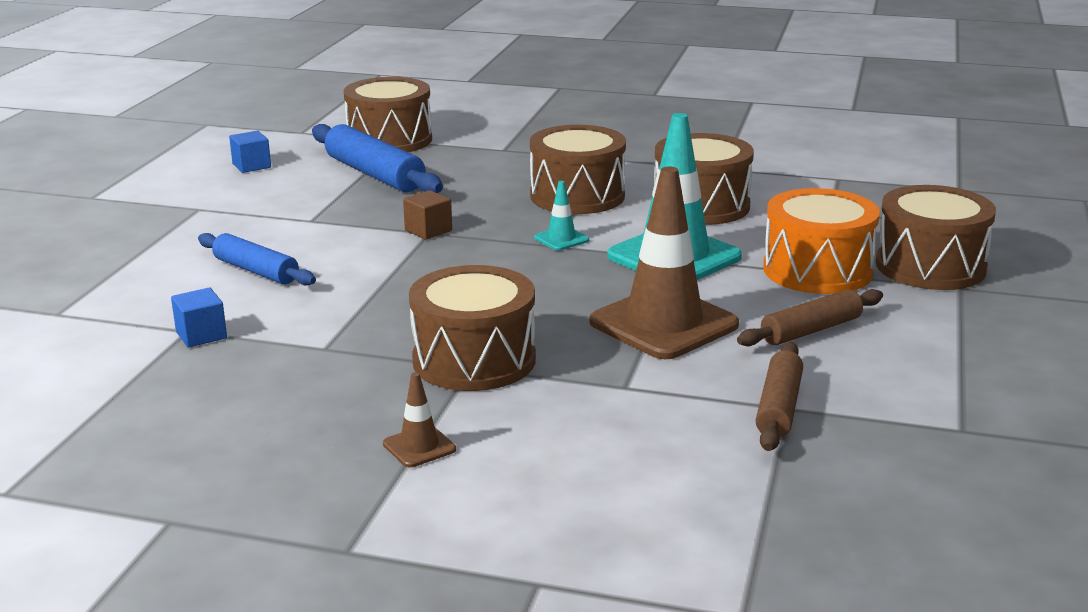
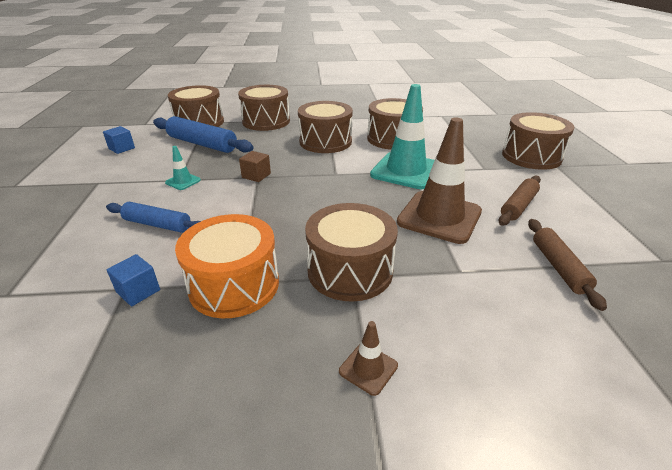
camera: 20 degrees left, 10 degrees up
(501, 151) = (266, 121): none -> brown drum
(561, 239) = (337, 169): turquoise traffic cone -> turquoise traffic cone (183, 181)
(817, 270) = (483, 167): orange drum -> orange drum (234, 285)

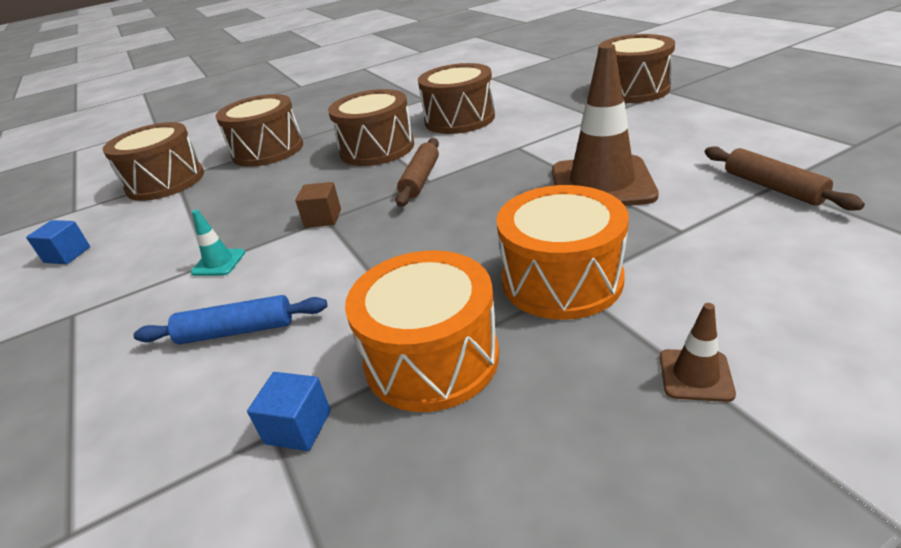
camera: 20 degrees left, 0 degrees up
(202, 144) = (199, 207): blue rolling pin -> none
(350, 270) = (561, 280): brown drum -> orange drum
(406, 171) = (512, 148): turquoise traffic cone -> none
(518, 206) = (672, 143): brown rolling pin -> brown rolling pin (420, 179)

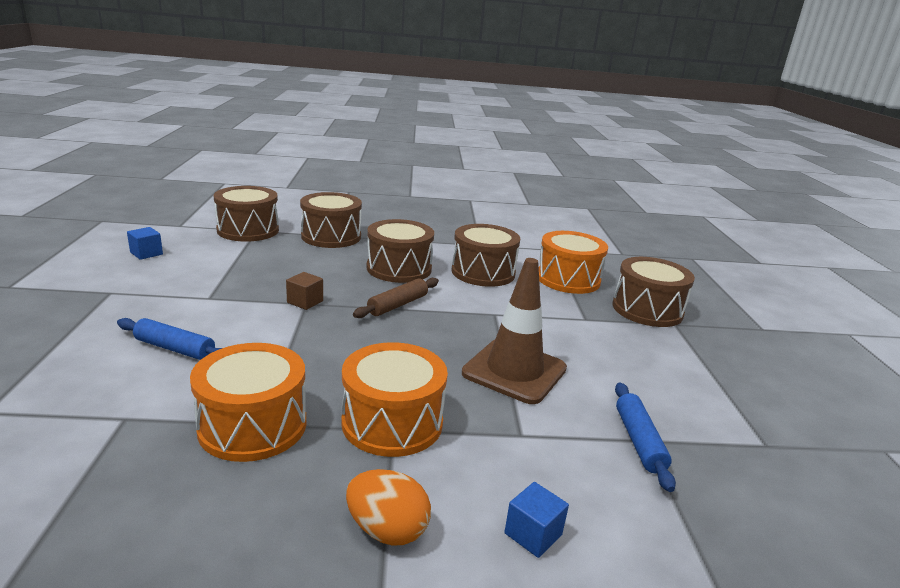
camera: 20 degrees right, 10 degrees down
(218, 263) = (214, 300): turquoise traffic cone -> none
(298, 427) = (139, 422): blue cube -> blue cube (533, 534)
(538, 94) = (568, 279): none -> orange drum
(695, 375) = (387, 530): brown traffic cone -> orange egg
(772, 187) = (639, 441): brown rolling pin -> blue rolling pin

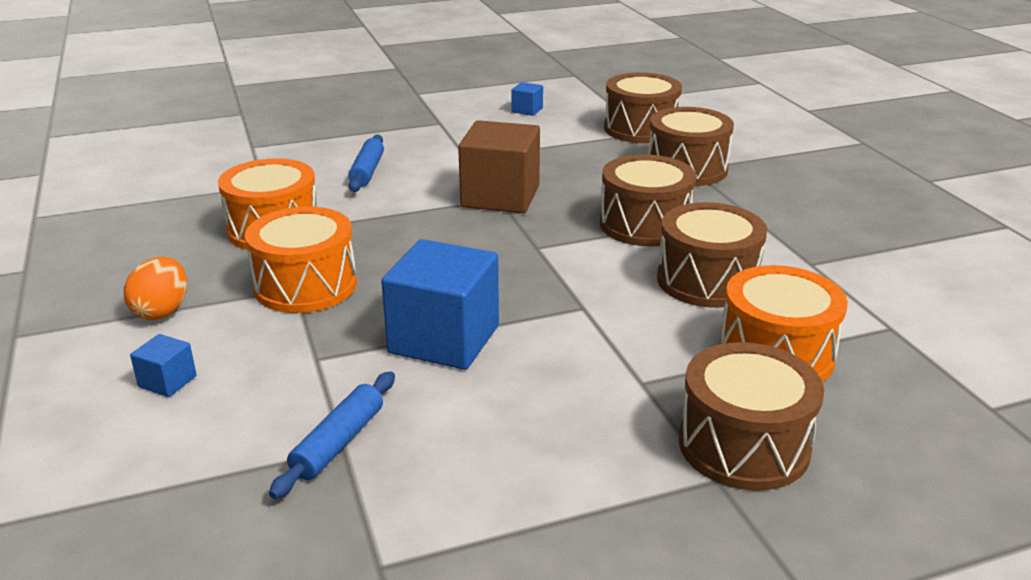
camera: 75 degrees right, 5 degrees up
(305, 302) = (500, 196): brown cube -> brown cube, size x2.26
(398, 305) = (543, 243): brown rolling pin -> none
(514, 371) = (444, 339): brown traffic cone -> blue cube
(639, 441) = (338, 443): blue rolling pin -> blue rolling pin turned 45 degrees counterclockwise

